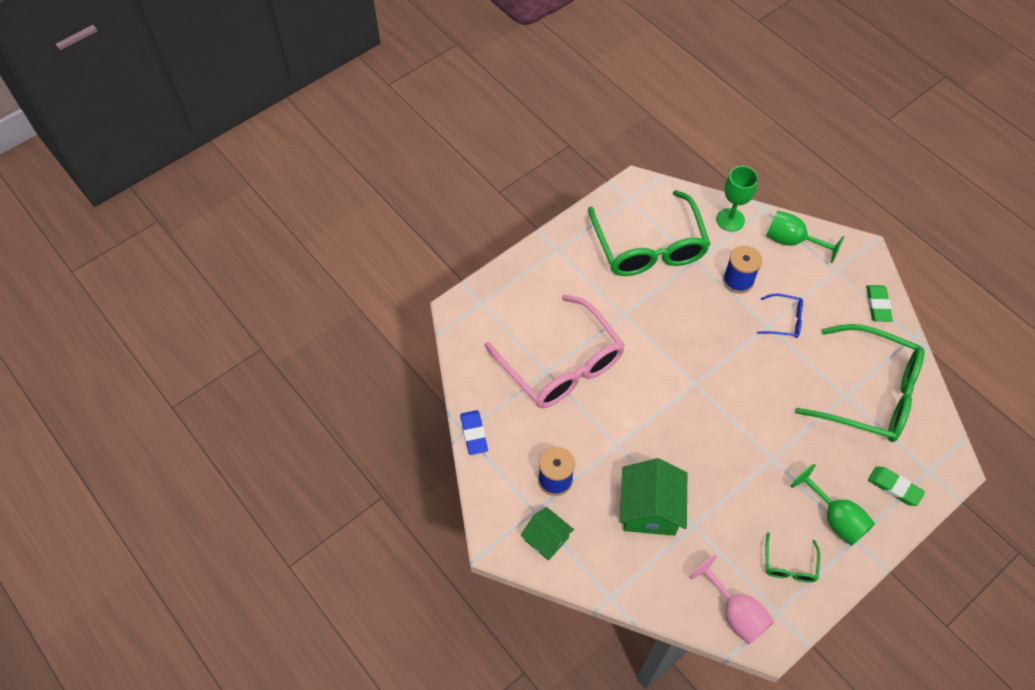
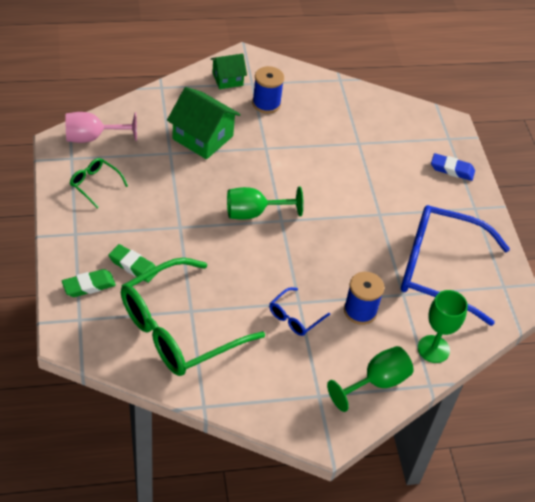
camera: 115 degrees right, 10 degrees down
(474, 434) = (335, 83): blue eraser -> blue eraser (452, 169)
(561, 364) = (358, 153): pink glasses -> none
(649, 247) = (439, 269): green glasses -> blue glasses
(835, 518) = (101, 232): green goblet -> green goblet (254, 213)
(878, 305) = (257, 402): green eraser -> green eraser (133, 266)

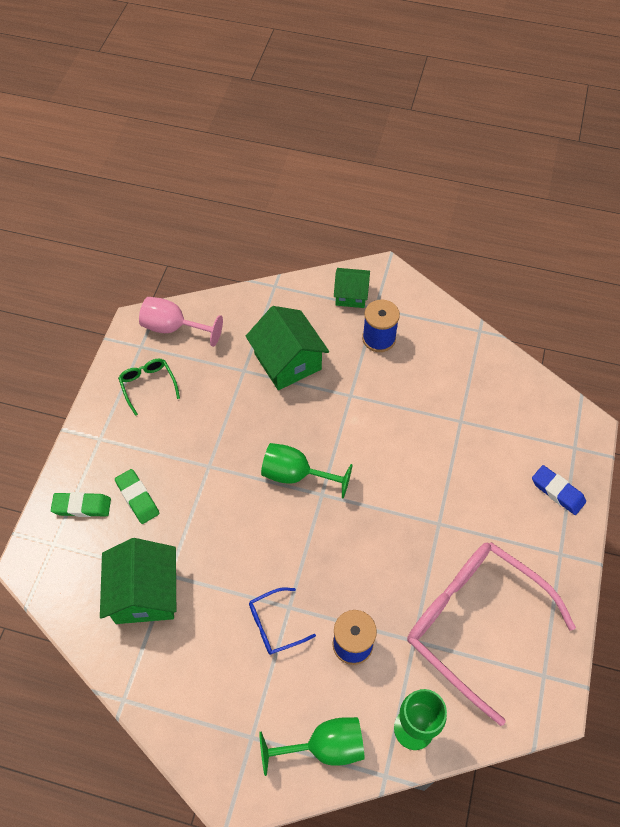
camera: 30 degrees right, 10 degrees up
(178, 329) = (145, 593): green glasses -> green house
(439, 269) = (474, 623): blue glasses -> pink glasses

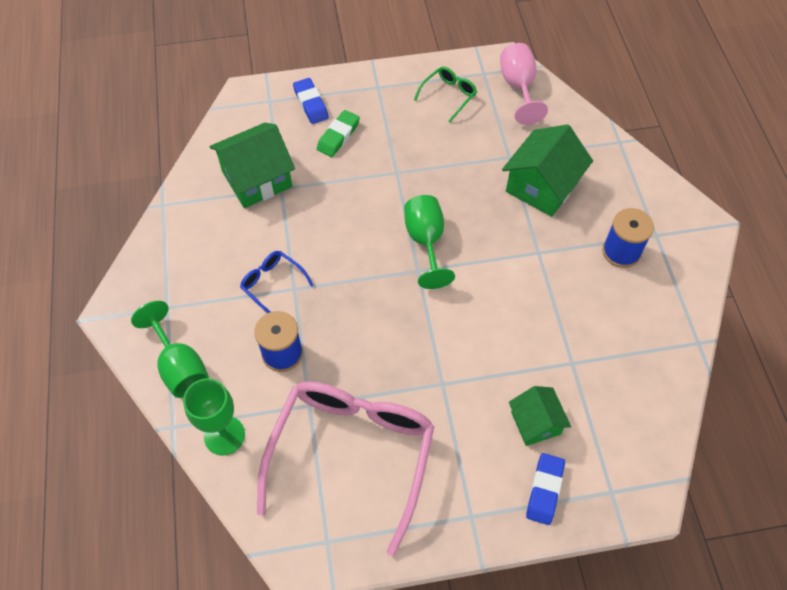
camera: 65 degrees right, 0 degrees up
(82, 506) = (311, 104): green eraser -> blue eraser
(351, 295) = (656, 208): green house -> green house (535, 423)

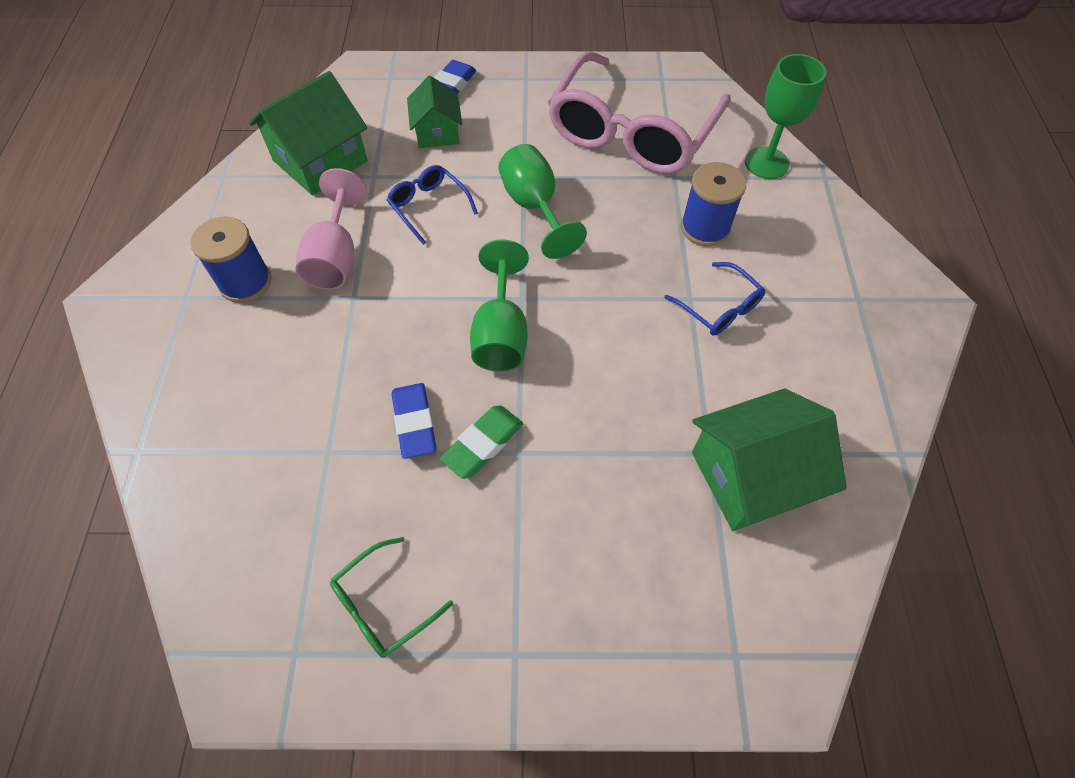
camera: 170 degrees left, 0 degrees up
(180, 367) = (828, 230): green goblet -> green goblet (534, 207)
(311, 104) = (653, 632): blue eraser -> blue eraser (414, 423)
(338, 136) = (607, 542): green eraser -> green eraser (483, 444)
(513, 338) = (428, 206): none -> blue glasses
(518, 87) = (244, 603): pink goblet -> pink goblet (335, 257)
(542, 186) = (302, 391): green house -> green house (320, 161)

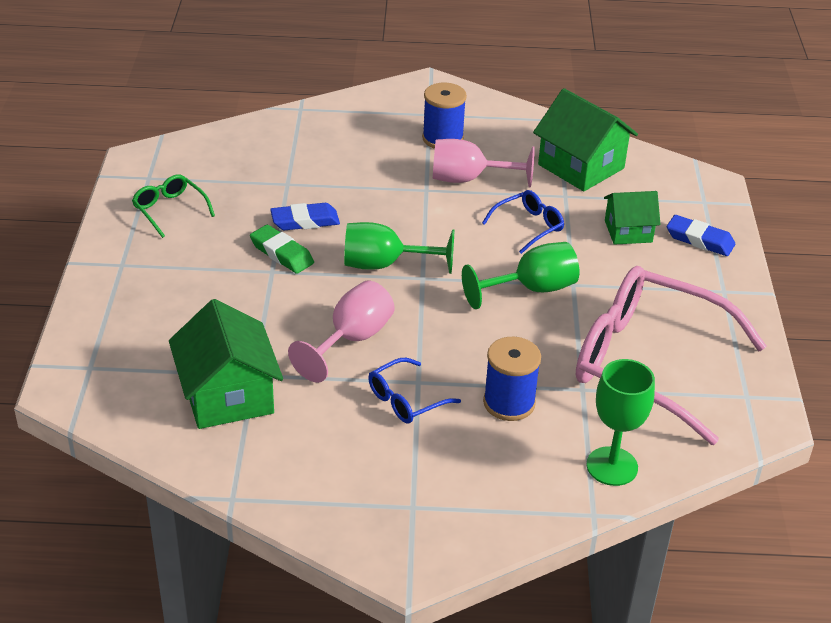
camera: 90 degrees right, 20 degrees down
(635, 359) = (352, 340): none -> pink goblet

